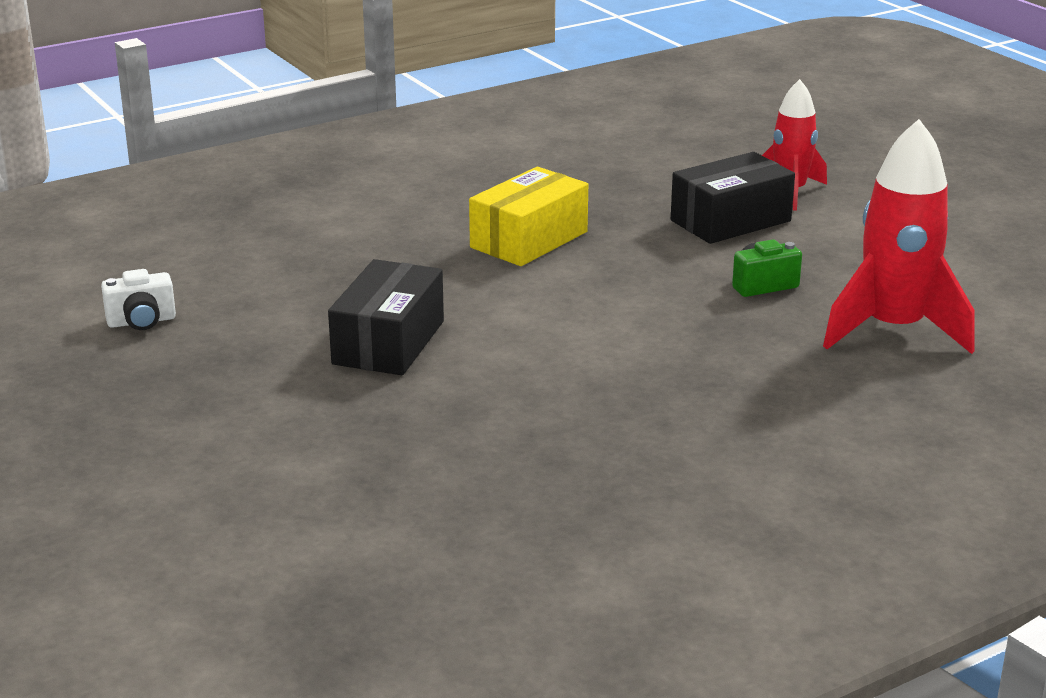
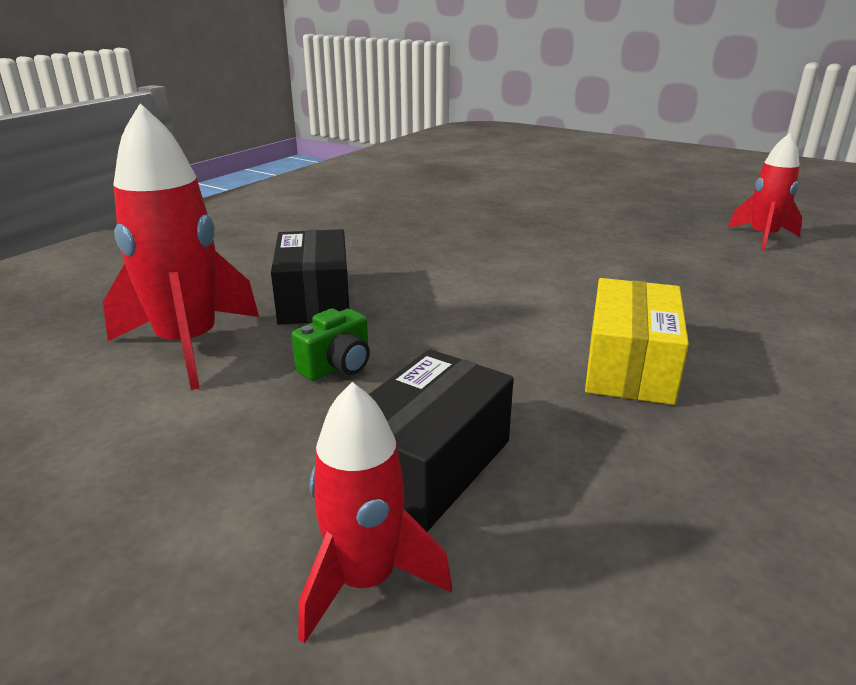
camera: 155 degrees right, 0 degrees up
(141, 321) = (763, 237): white camera -> red rocket
(388, 342) = (593, 255): black box -> black box (314, 299)

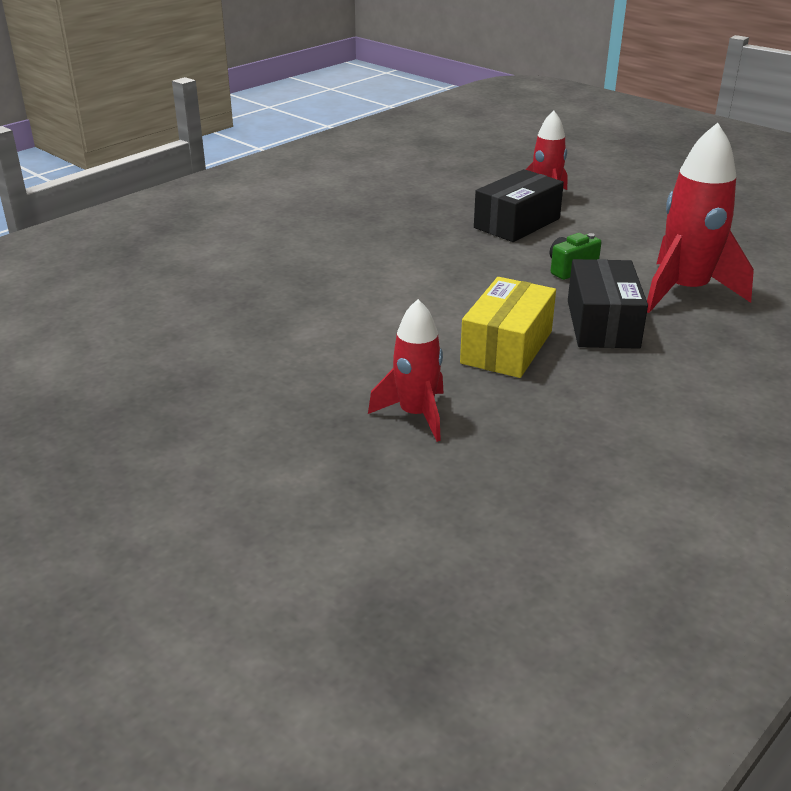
camera: 170 degrees left, 5 degrees up
(629, 365) = (377, 254): yellow box -> yellow box (507, 347)
(763, 237) = (88, 363): red rocket -> red rocket (415, 415)

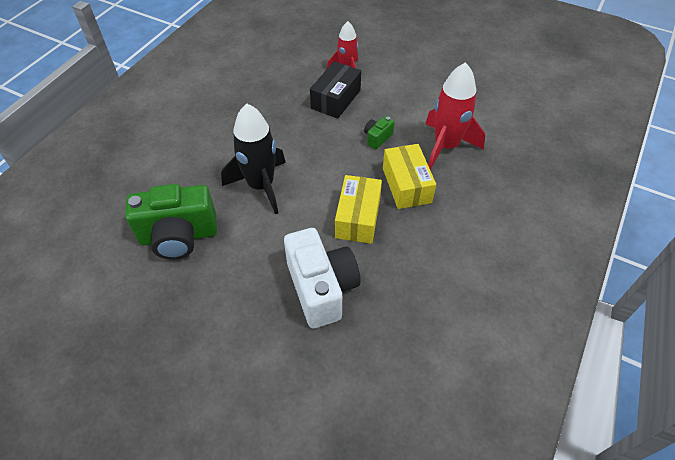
camera: 15 degrees left, 20 degrees up
(215, 327) = (178, 236): none -> green camera
(363, 294) = (261, 186): none -> black rocket
(415, 415) = (321, 288): red rocket -> white camera
(602, 324) = (406, 185): black box -> yellow box

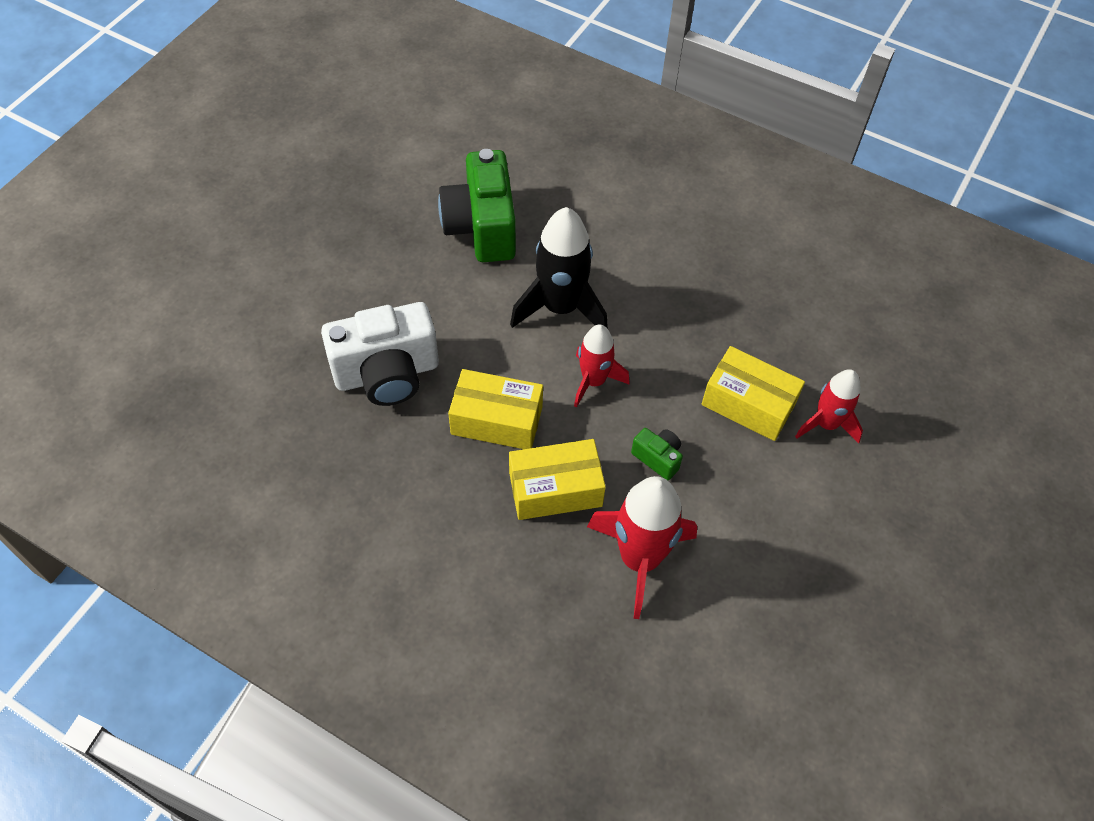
camera: 90 degrees right, 5 degrees up
(323, 167) = (594, 381): none -> red rocket
(335, 99) = (748, 404): black box -> yellow box

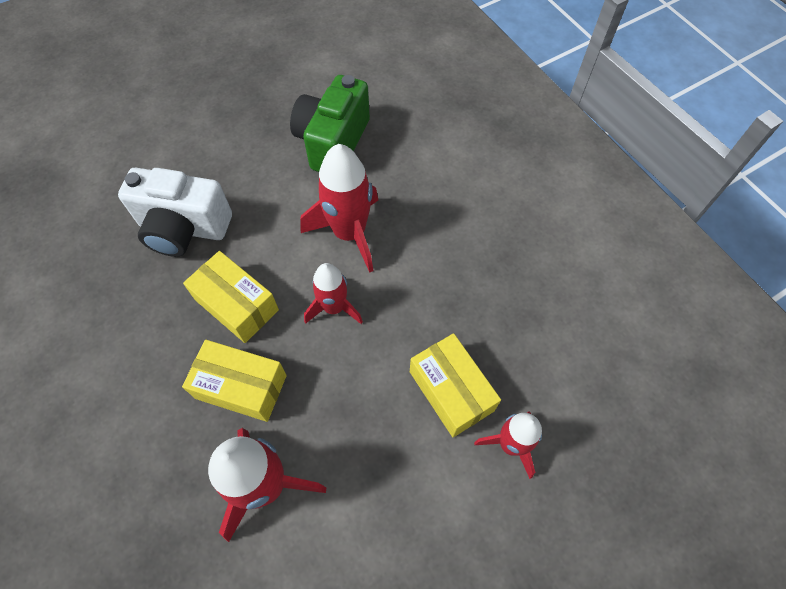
camera: 30 degrees right, 5 degrees up
(560, 308) = (349, 233): black rocket -> red rocket
(657, 458) = (341, 401): green camera -> none

